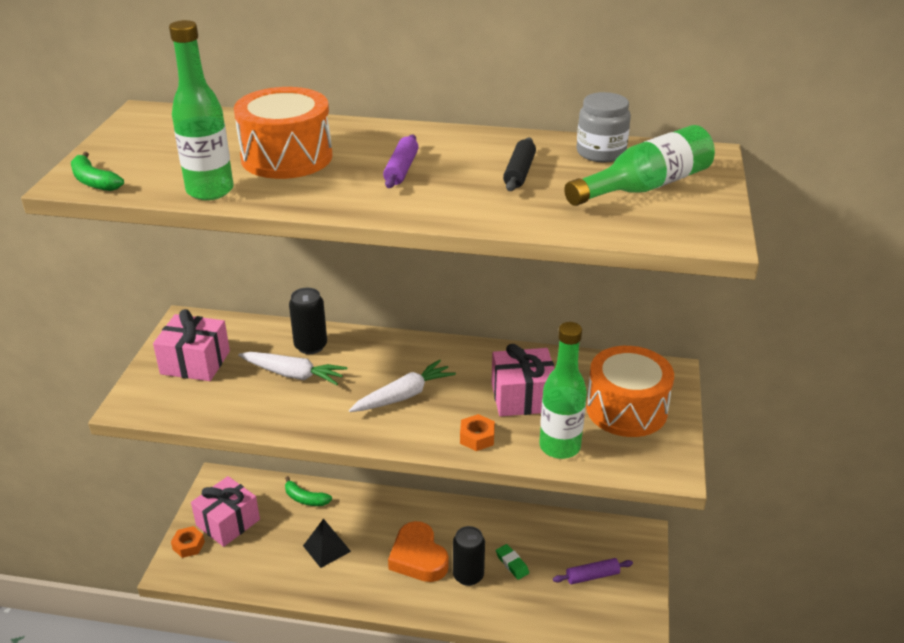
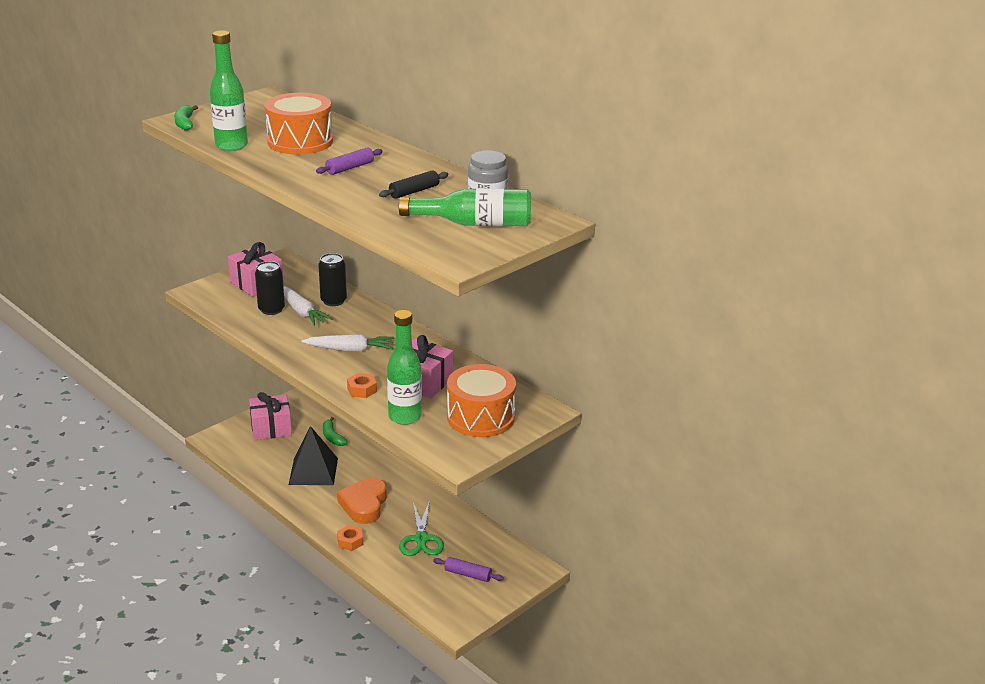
camera: 35 degrees right, 5 degrees down
(188, 545) = (235, 430): orange nut -> orange nut (350, 541)
(327, 548) = (313, 471): black pyramid -> black pyramid, size x1.55
(468, 575) = (384, 531): black can -> black can (271, 309)
(512, 564) = (421, 539): green eraser -> green scissors

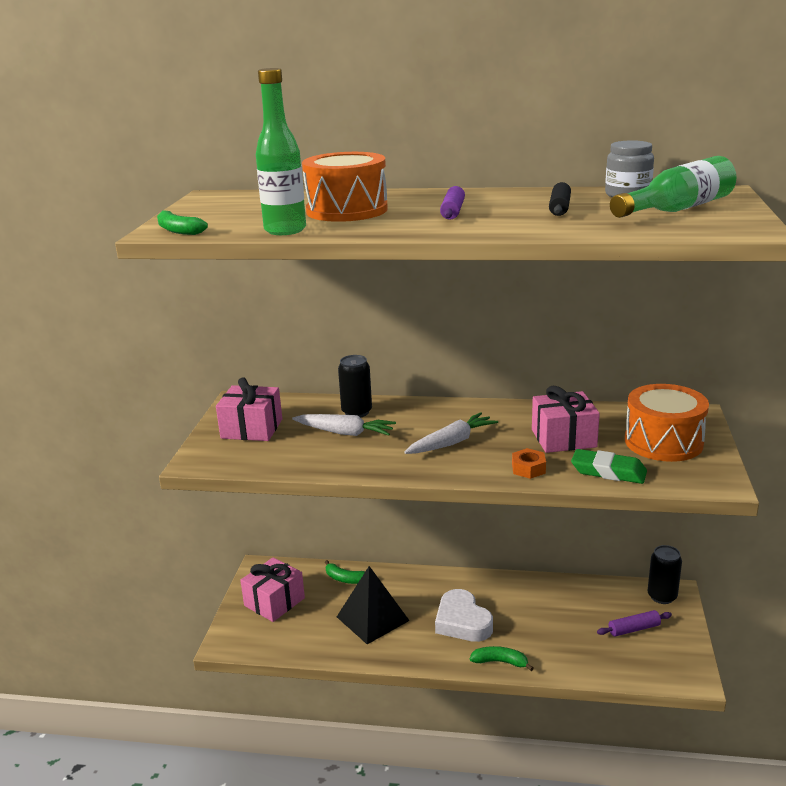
camera: 35 degrees left, 5 degrees down
(271, 309) = (310, 443): black can -> black can (662, 596)
(350, 541) = (500, 662): orange nut -> green banana
(364, 504) = (462, 622): orange heart -> white heart
(405, 417) = (608, 472): green bottle -> green eraser
(421, 539) = (554, 622): green scissors -> none

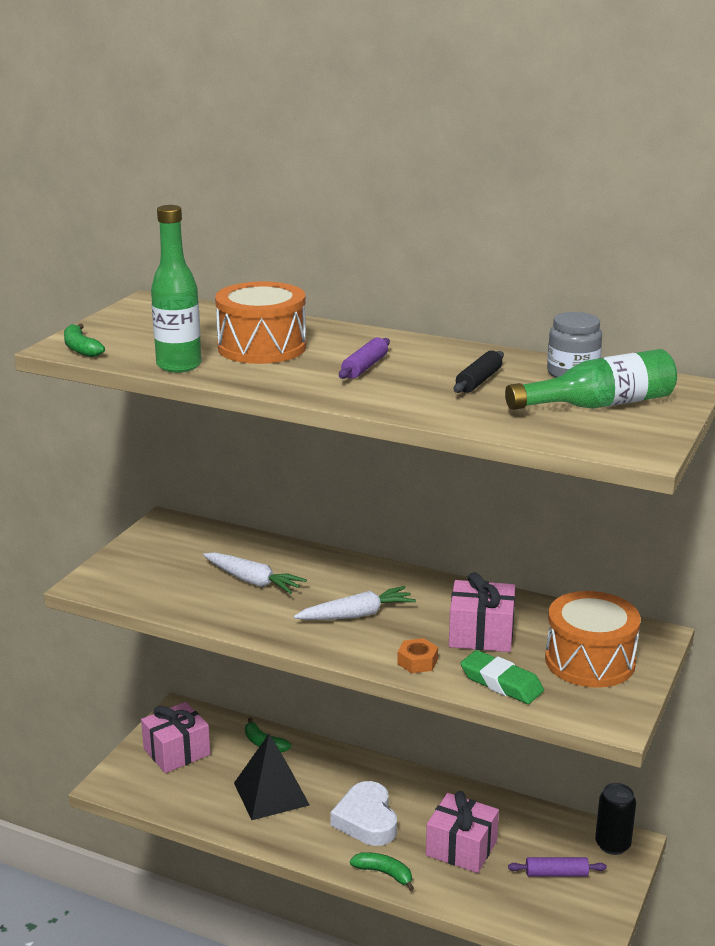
camera: 15 degrees right, 0 degrees up
(252, 429) = (161, 558): pink gift -> pink gift (461, 848)
(356, 412) = (280, 559): black can -> none

